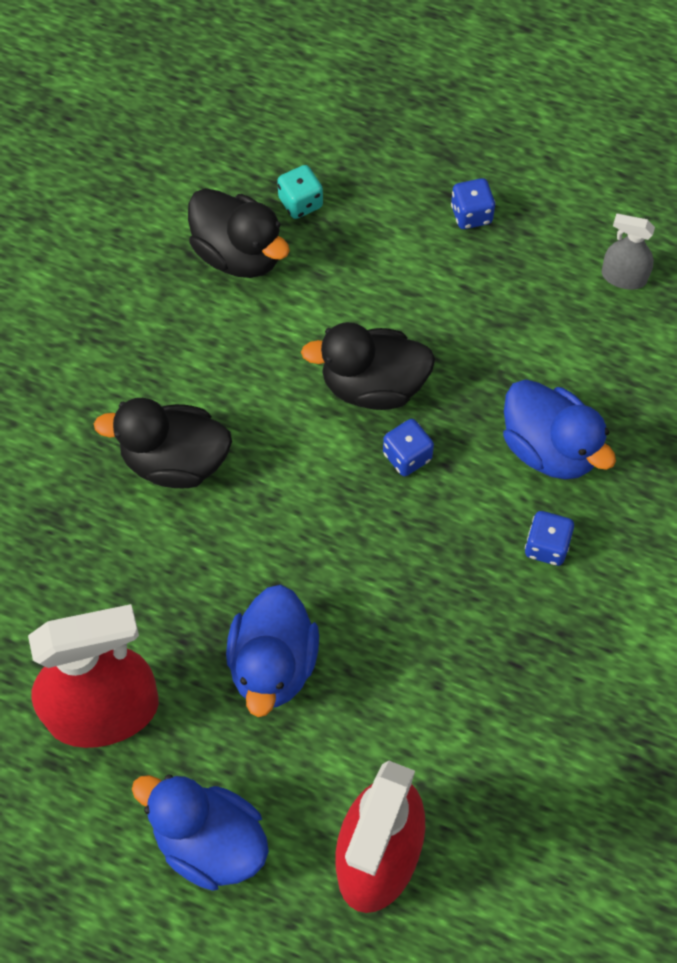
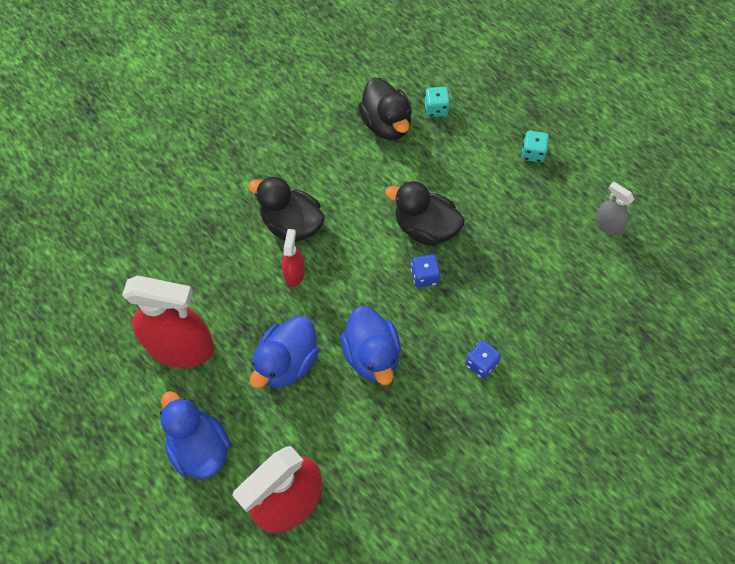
camera: 25 degrees right, 0 degrees up
(216, 531) = (294, 273): none -> red spray bottle
(471, 214) = (532, 153): blue dice -> turquoise dice
(549, 448) = (511, 307): blue duck -> blue duck (372, 355)

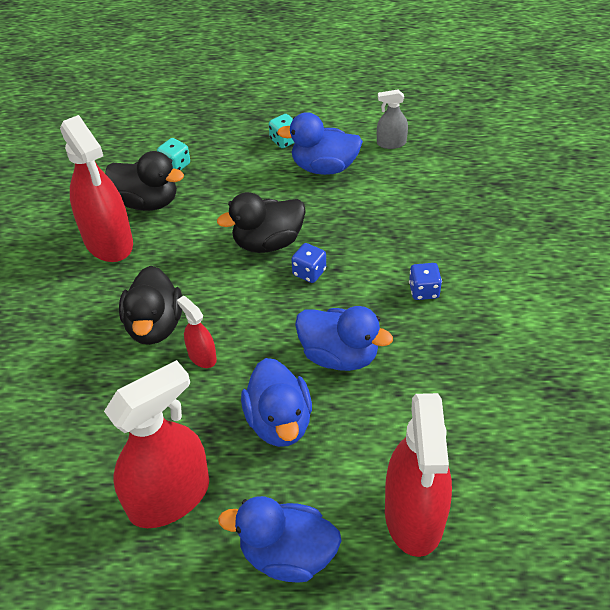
camera: 45 degrees left, 15 degrees down
(291, 224) = (155, 325): black duck -> black duck turned 75 degrees counterclockwise
(330, 134) = (108, 241): none -> red spray bottle
(533, 201) = (324, 167): none -> blue duck

